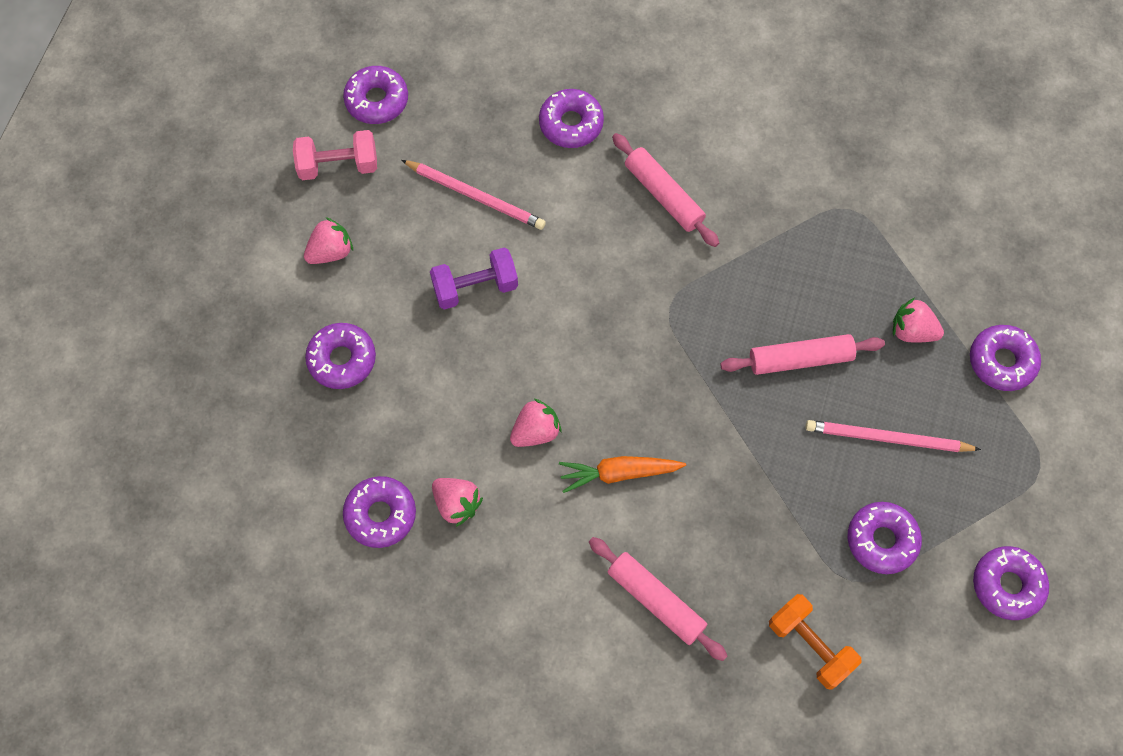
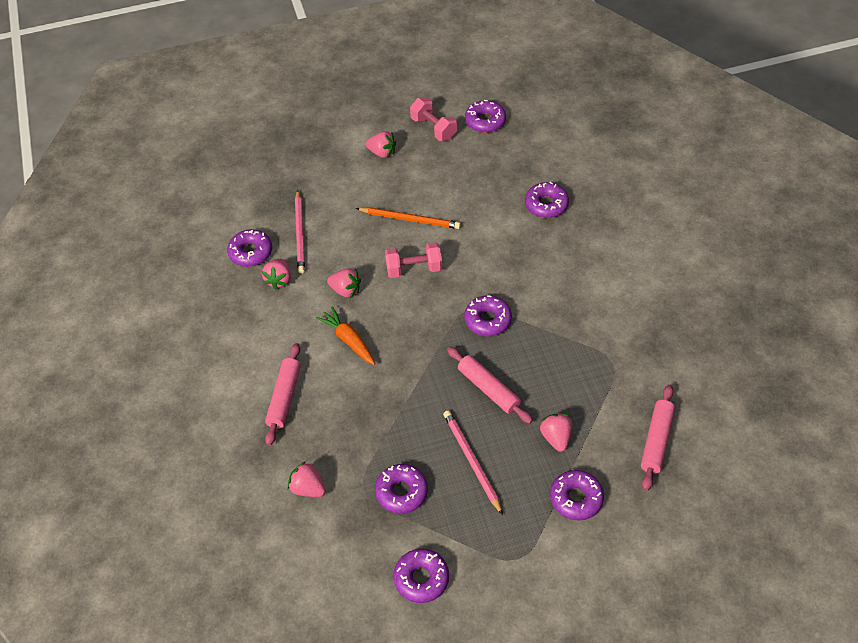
camera: 60 degrees right, 15 degrees down
(342, 359) = (325, 190): purple donut -> purple donut (487, 320)
(475, 287) = (410, 219): purple dumbbell -> orange pencil
(476, 196) = (464, 190): pink pencil -> pink pencil (300, 233)
(560, 331) = (414, 269): none -> pink dumbbell
(664, 195) = (539, 269): pink rolling pin -> pink rolling pin (657, 441)
(810, 645) = (308, 488): orange dumbbell -> pink strawberry

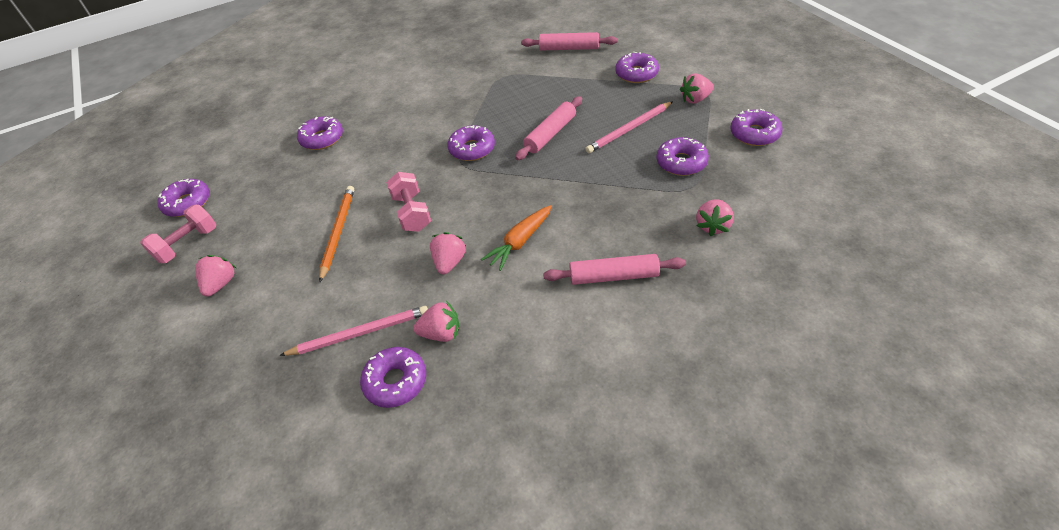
camera: 100 degrees left, 5 degrees down
(556, 437) = (586, 91): pink strawberry -> pink strawberry (695, 99)

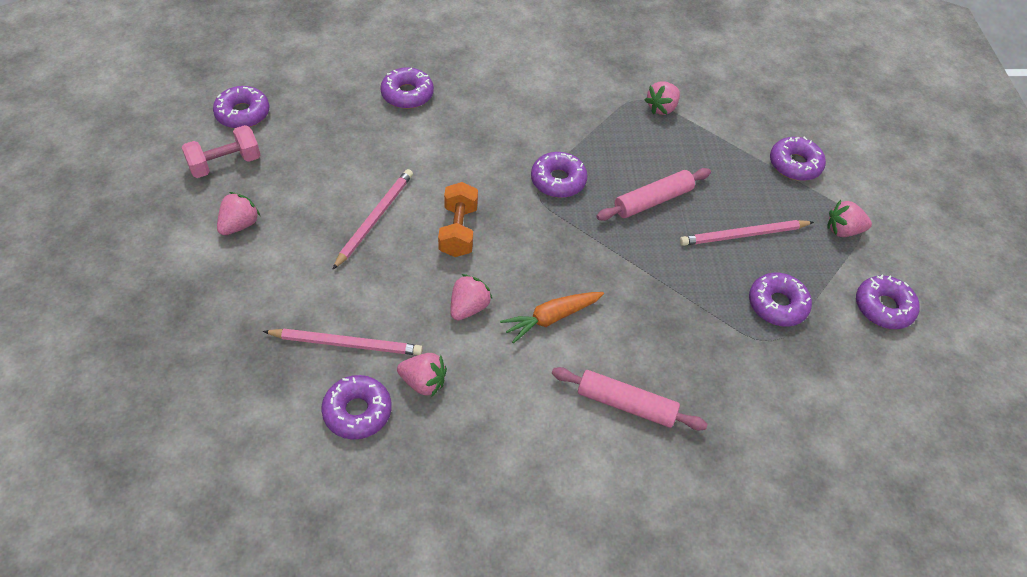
camera: 15 degrees right, 5 degrees up
(338, 232) = (375, 219): orange pencil -> pink pencil
(412, 213) = (458, 231): pink dumbbell -> orange dumbbell
(569, 48) = (736, 93): pink rolling pin -> none
(712, 226) = (765, 398): pink strawberry -> pink strawberry (661, 108)

